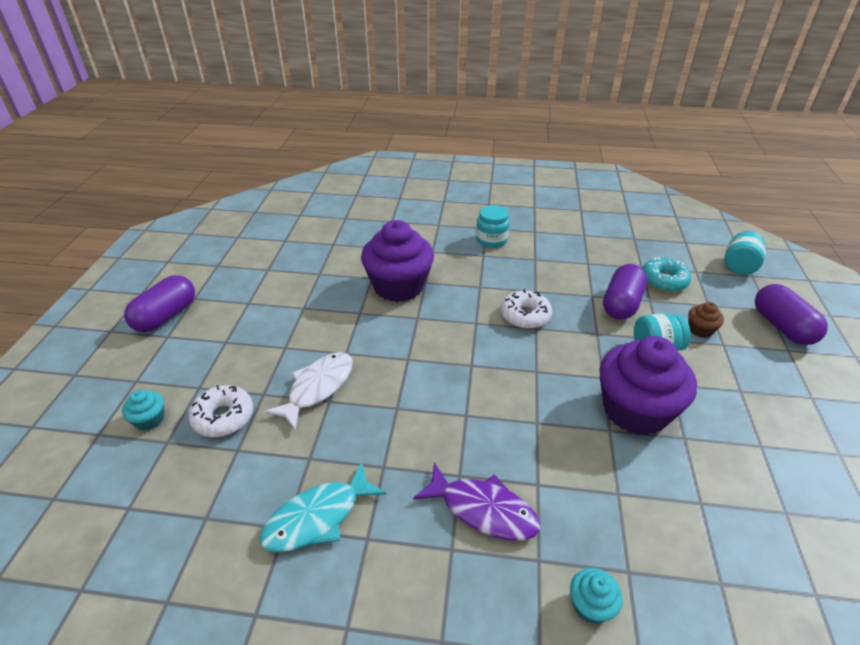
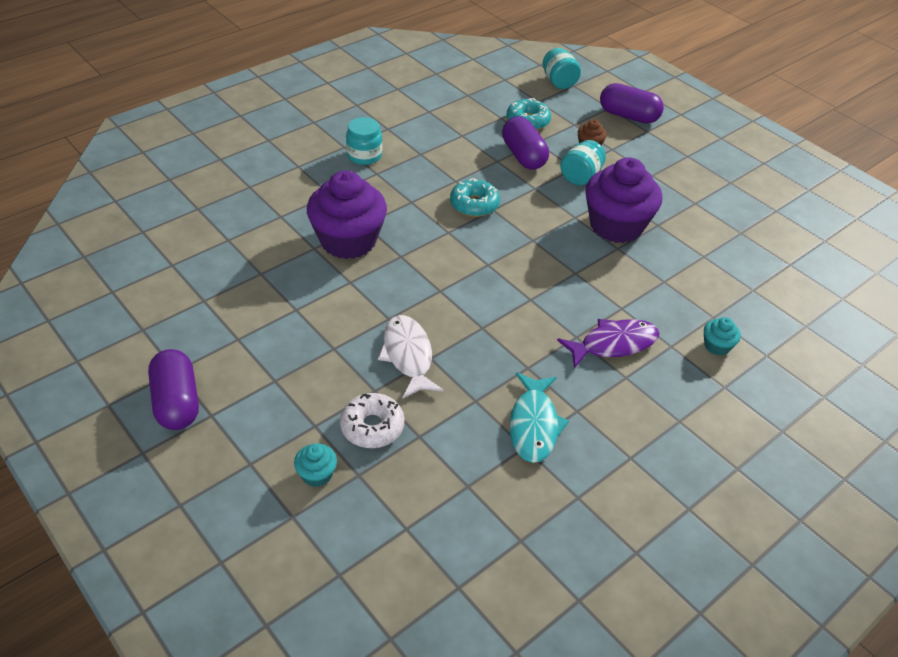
camera: 50 degrees left, 5 degrees up
(525, 316) = (474, 204): white donut -> turquoise donut

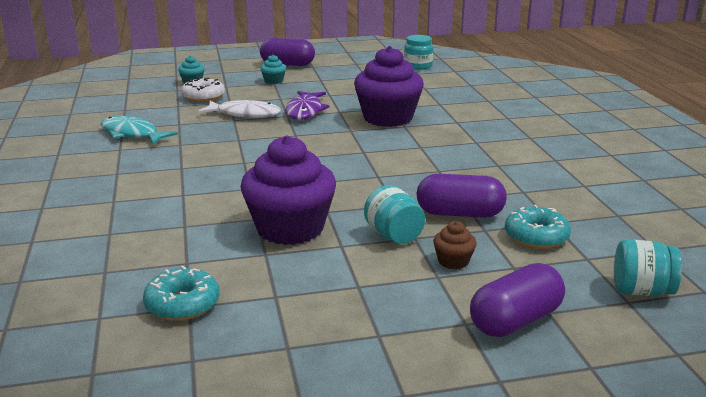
camera: 120 degrees right, 20 degrees down
(364, 156) = (509, 142): turquoise jar -> turquoise jar (418, 66)
(474, 204) = (392, 170): turquoise donut -> turquoise donut (182, 304)
(613, 344) = (152, 178): purple fish -> purple fish (305, 111)
(717, 346) = (79, 221): turquoise cupcake -> turquoise cupcake (273, 81)

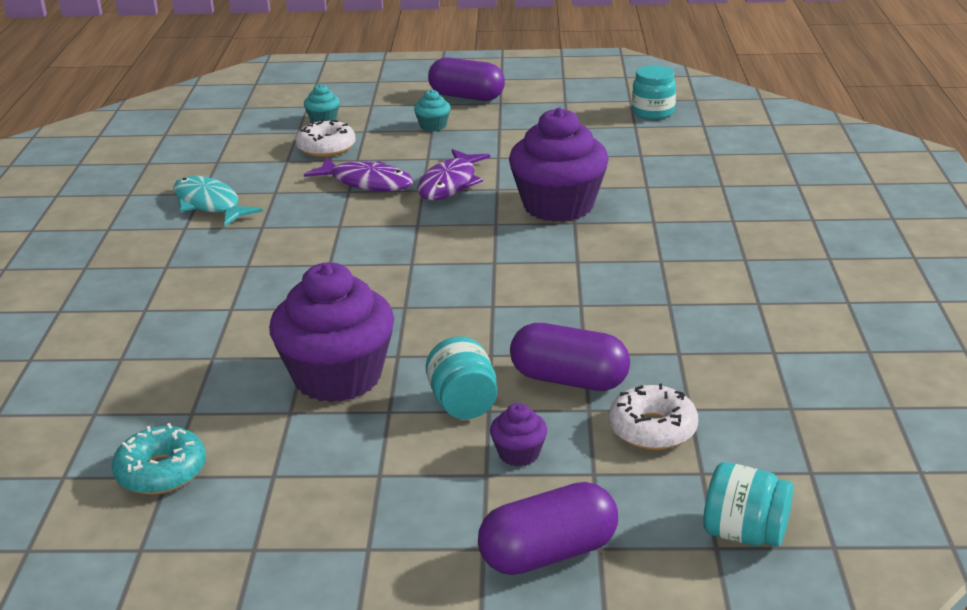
camera: 15 degrees right, 5 degrees up
(245, 114) = (367, 183): white fish -> purple fish
(453, 261) = (519, 454): brown cupcake -> purple cupcake
(536, 236) = (652, 429): turquoise donut -> white donut

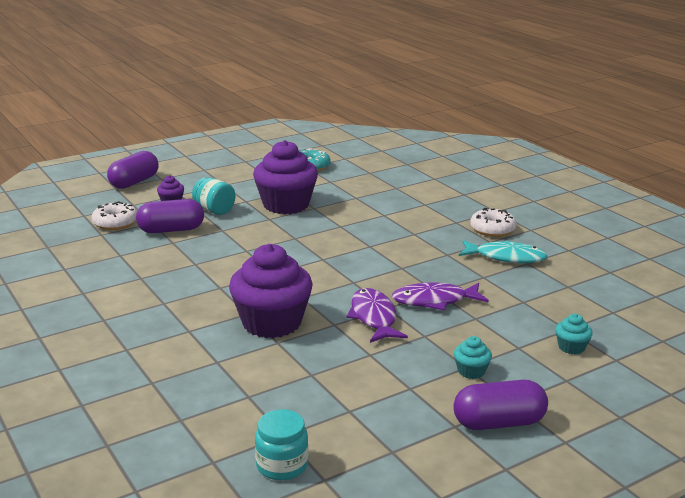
camera: 145 degrees right, 5 degrees down
(326, 148) = (516, 321): white donut -> white donut (492, 229)
(744, 533) = (57, 203): turquoise jar -> none

